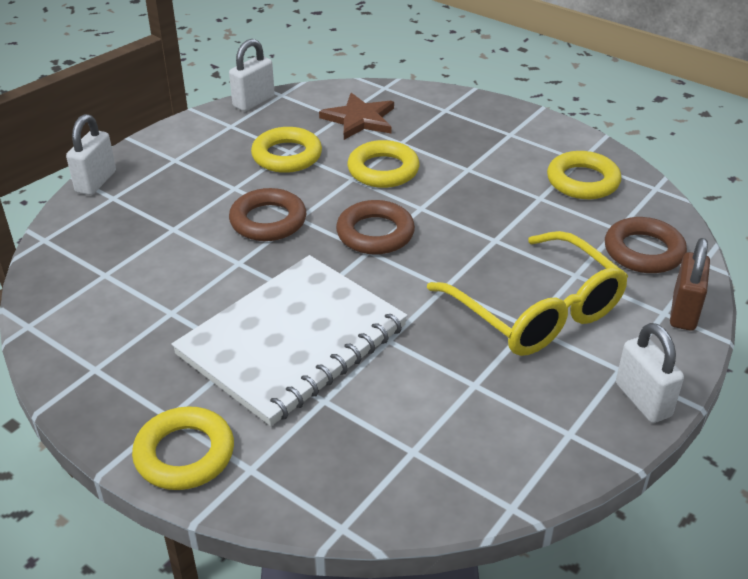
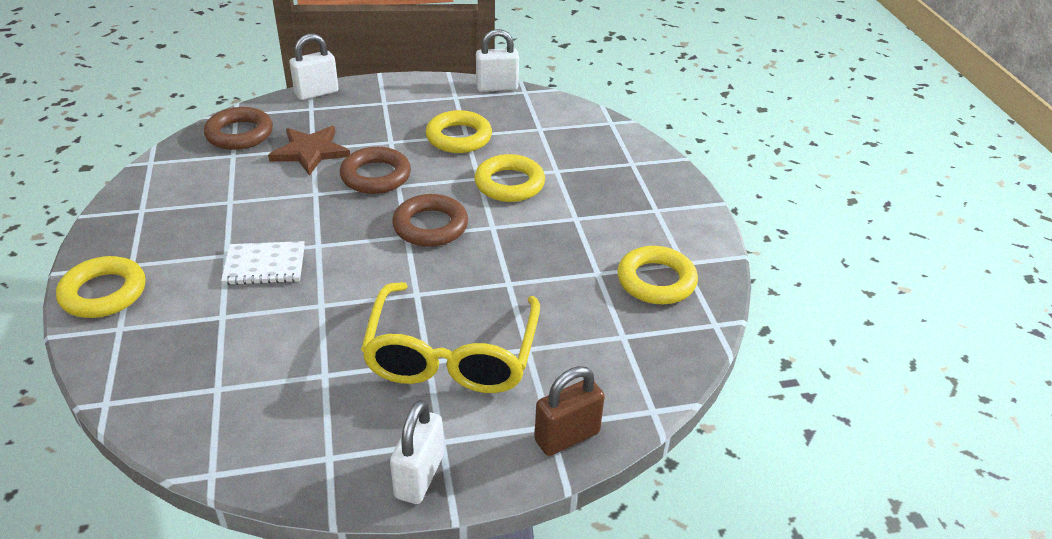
camera: 40 degrees right, 0 degrees up
(292, 341) = (264, 265): white notebook -> white notebook, size x0.44
(359, 119) = (552, 137): brown star -> brown star (310, 152)
(643, 251) = (614, 367): brown ring -> brown ring (239, 134)

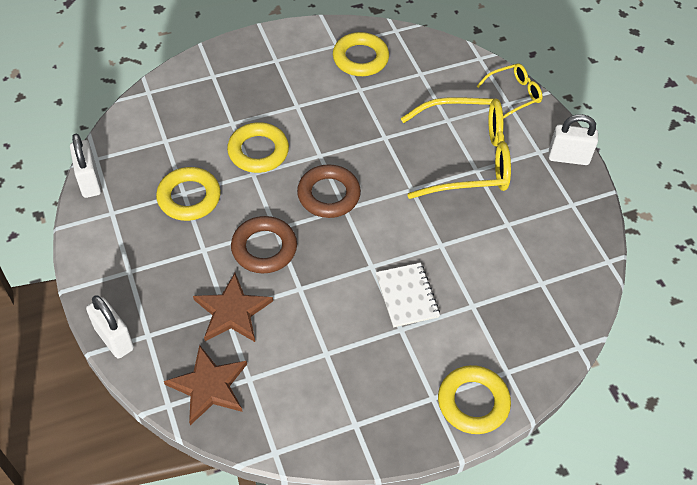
camera: 100 degrees left, 15 degrees up
(239, 134) = (209, 386): brown ring -> brown star
(567, 437) = (514, 94): brown padlock -> yellow glasses

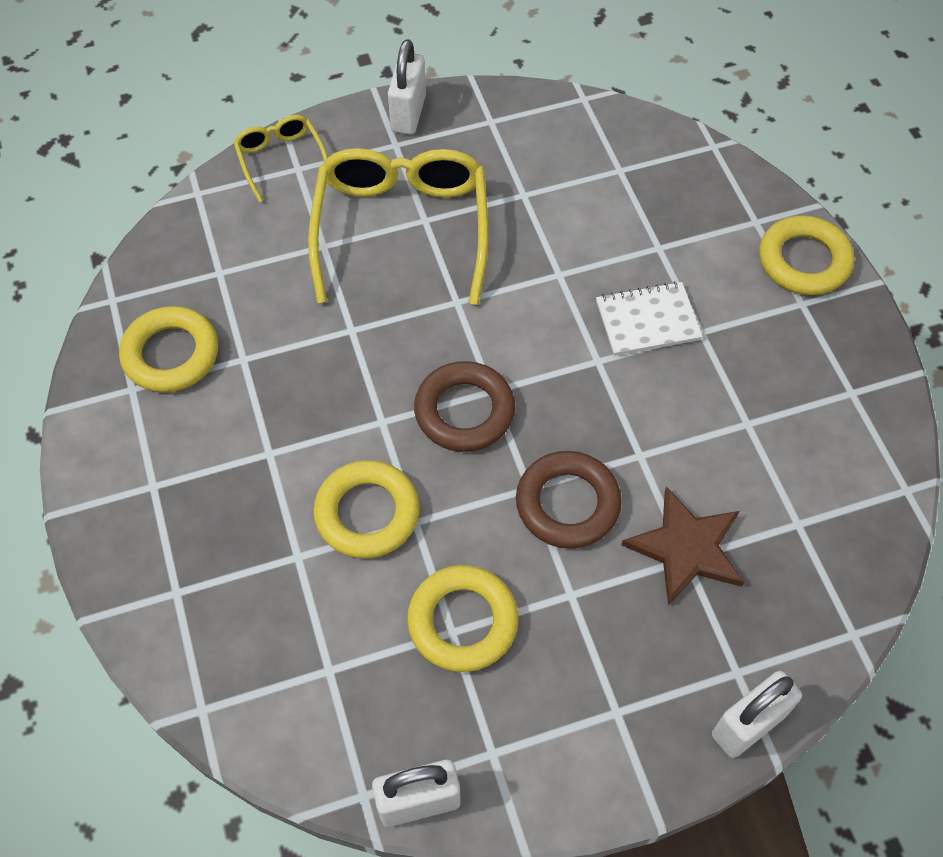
camera: 85 degrees left, 5 degrees up
(209, 386) = (816, 578): brown star -> none

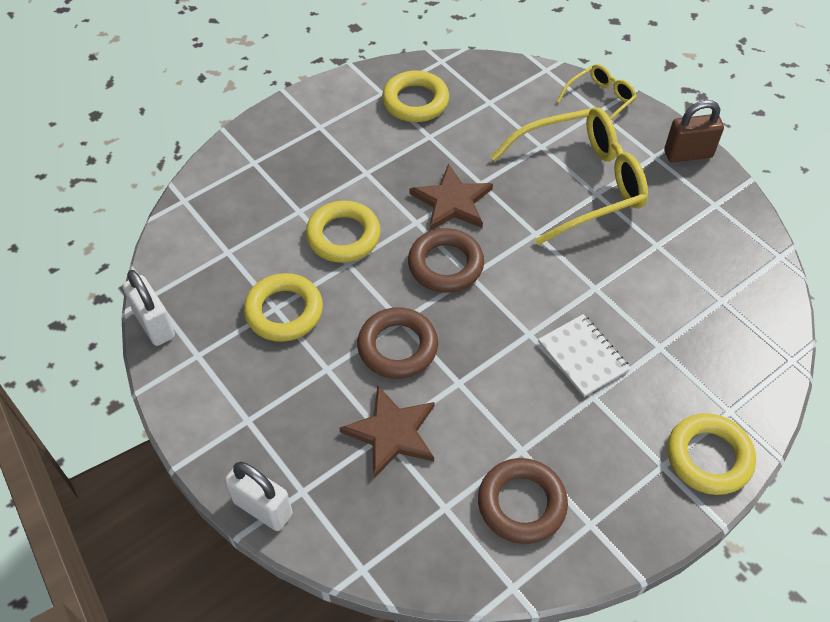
camera: 70 degrees right, 5 degrees down
(367, 370) = (452, 201): none -> brown star
(408, 114) = (688, 154): white padlock -> brown padlock
(813, 447) = (521, 504): none -> brown ring

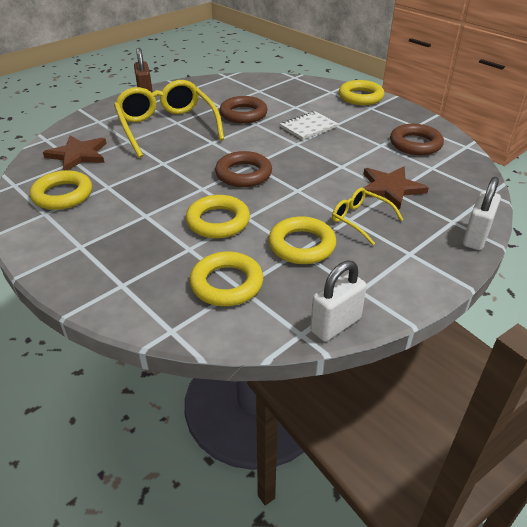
camera: 95 degrees left, 15 degrees down
(235, 241) = (226, 284): none -> yellow ring
(397, 347) = (321, 190): brown ring -> brown ring (243, 114)
(452, 201) = (181, 173): brown star -> brown star (78, 155)
(600, 100) = (87, 120): yellow glasses -> yellow glasses (360, 220)

